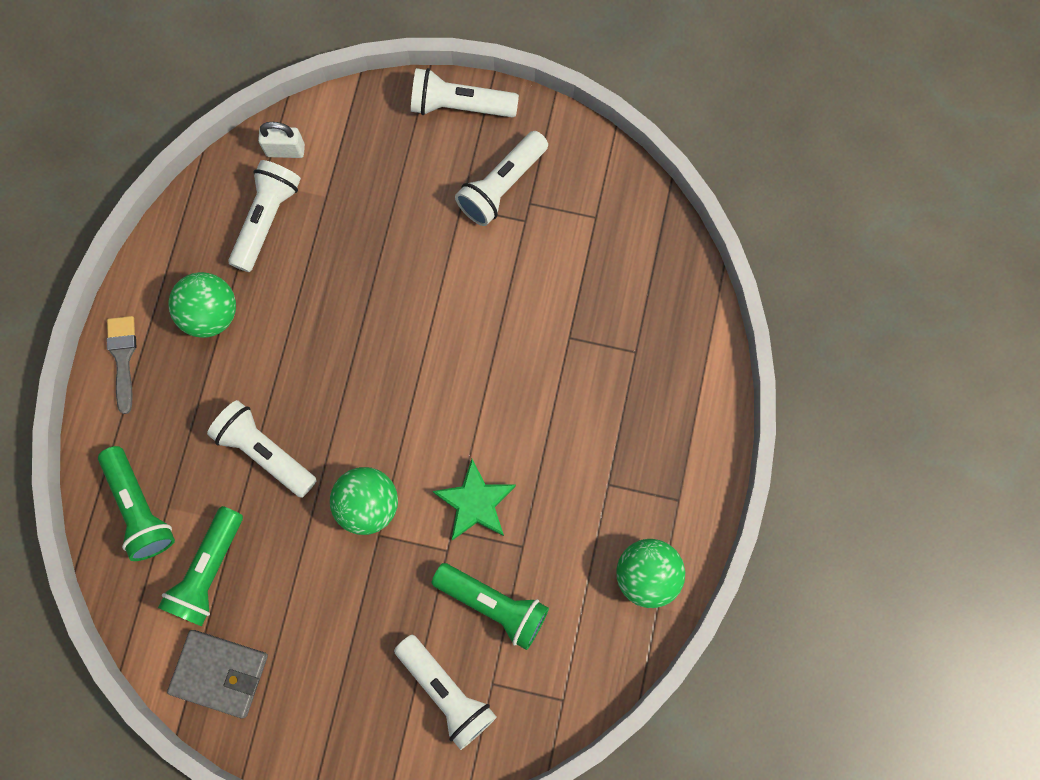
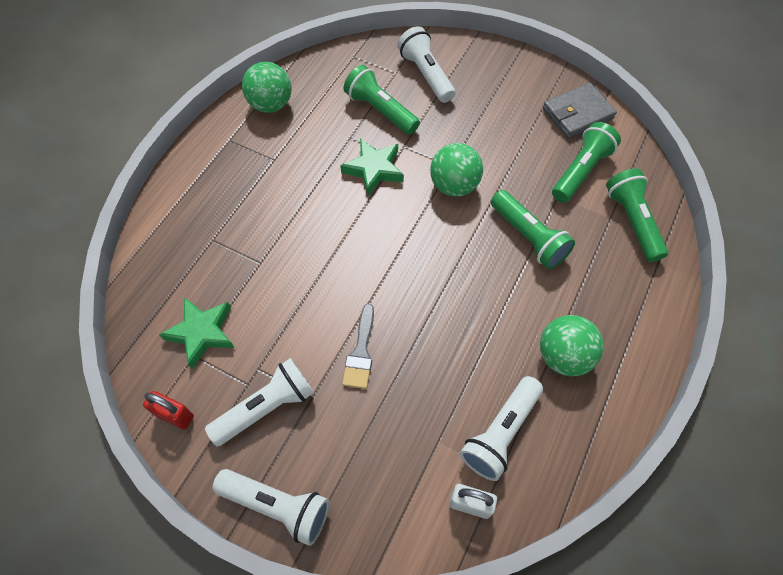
camera: 165 degrees left, 15 degrees down
(123, 357) = (646, 338): grey brush -> grey brush (361, 352)
(220, 673) = (577, 114): grey wallet -> grey wallet turned 60 degrees counterclockwise
(265, 452) = (528, 237): white flashlight -> green flashlight
(587, 156) = (174, 415): none -> red padlock
(598, 242) = (202, 333): none -> green star

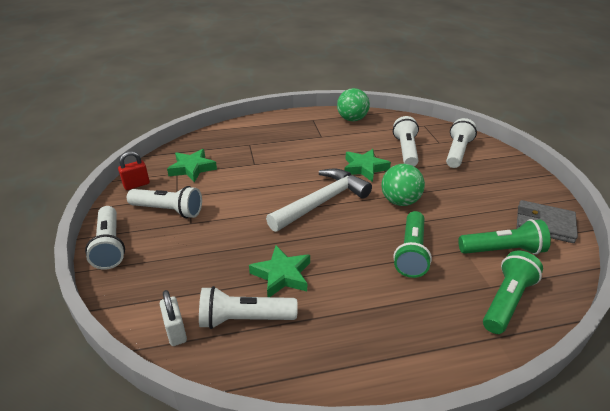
camera: 50 degrees right, 25 degrees down
(174, 415) = (136, 185): red padlock -> red padlock turned 75 degrees clockwise
(361, 352) = (239, 225): grey brush -> none
(380, 110) = (405, 150): green flashlight -> white flashlight
(393, 249) = (322, 202): none -> white hammer
(469, 363) = (282, 275): none -> green star
(563, 356) = (341, 321): green ball -> none

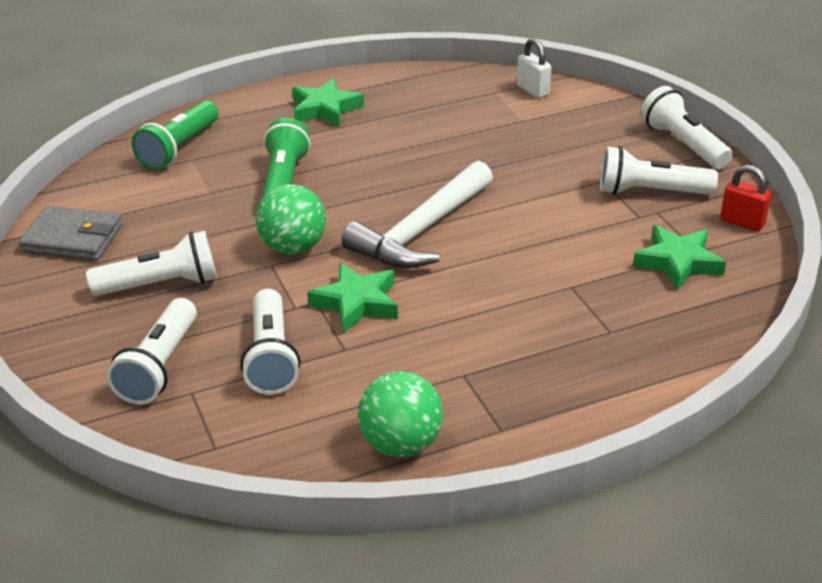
camera: 170 degrees right, 0 degrees up
(136, 185) = (742, 222): red padlock -> red padlock turned 75 degrees clockwise
(244, 319) = (469, 105): white flashlight -> white flashlight (161, 284)
(282, 275) = (445, 142): green star -> green star (325, 109)
(502, 250) = (157, 197): green flashlight -> none

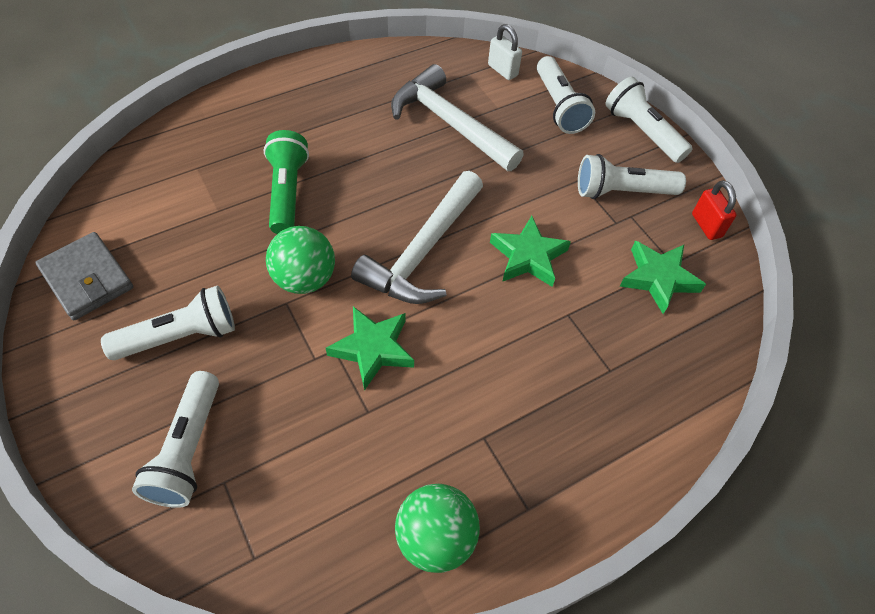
camera: 10 degrees left, 20 degrees up
(73, 239) = (87, 279): grey wallet -> grey wallet turned 45 degrees clockwise
(179, 148) = (183, 154): green flashlight -> none
(271, 357) = (298, 428): white flashlight -> white flashlight (559, 107)
(325, 109) = (317, 99): green star -> green star (528, 256)
(466, 132) = (449, 123): none -> white hammer
(742, 222) = (706, 225): red padlock -> red padlock turned 45 degrees clockwise

